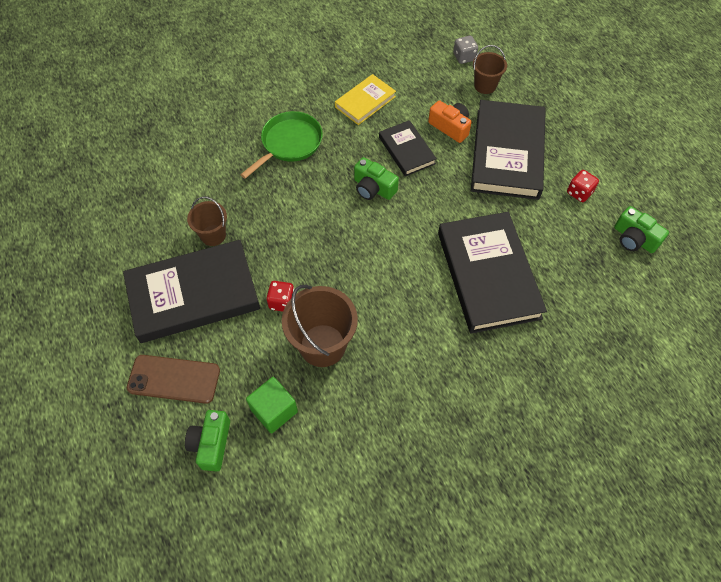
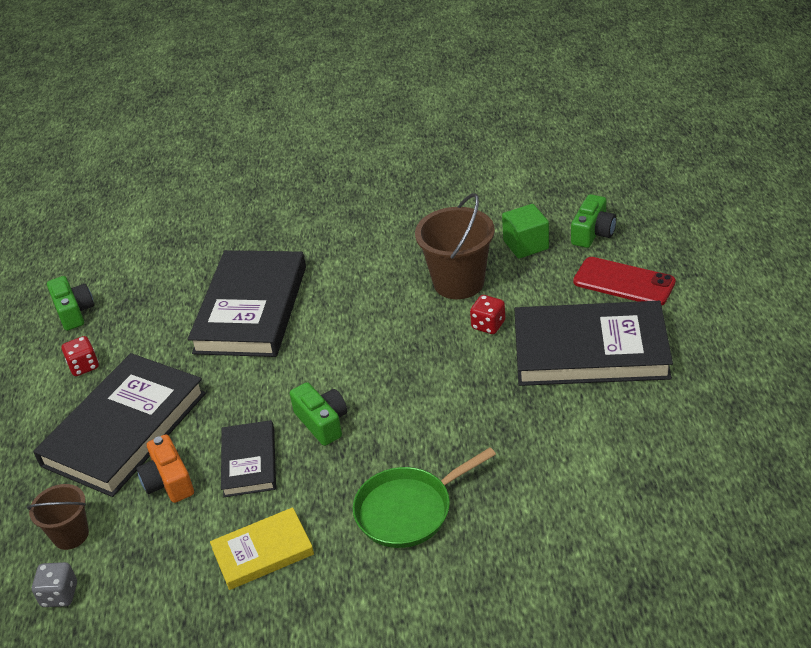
camera: 155 degrees left, 20 degrees down
(174, 379) = (624, 282): brown phone -> red phone
(213, 235) = (553, 408): brown bucket -> none

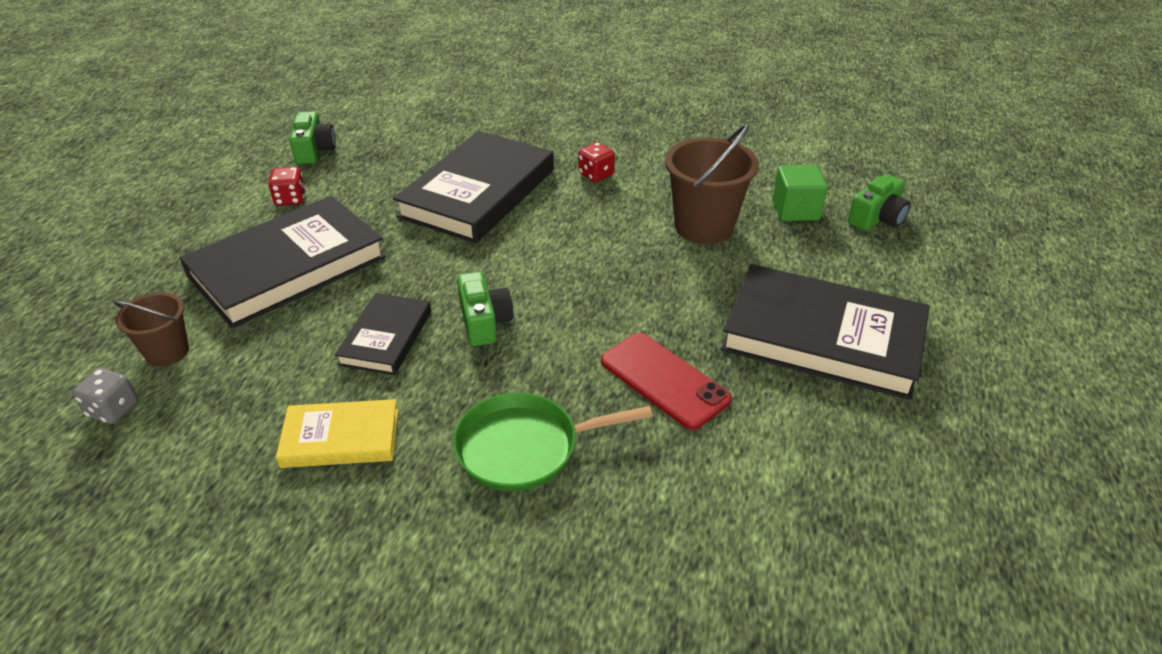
camera: 15 degrees right, 0 degrees up
(168, 481) = (294, 331): orange camera -> none
(488, 325) = (716, 277): red dice -> red dice (596, 175)
(624, 282) = (893, 277): red phone -> red phone (664, 380)

